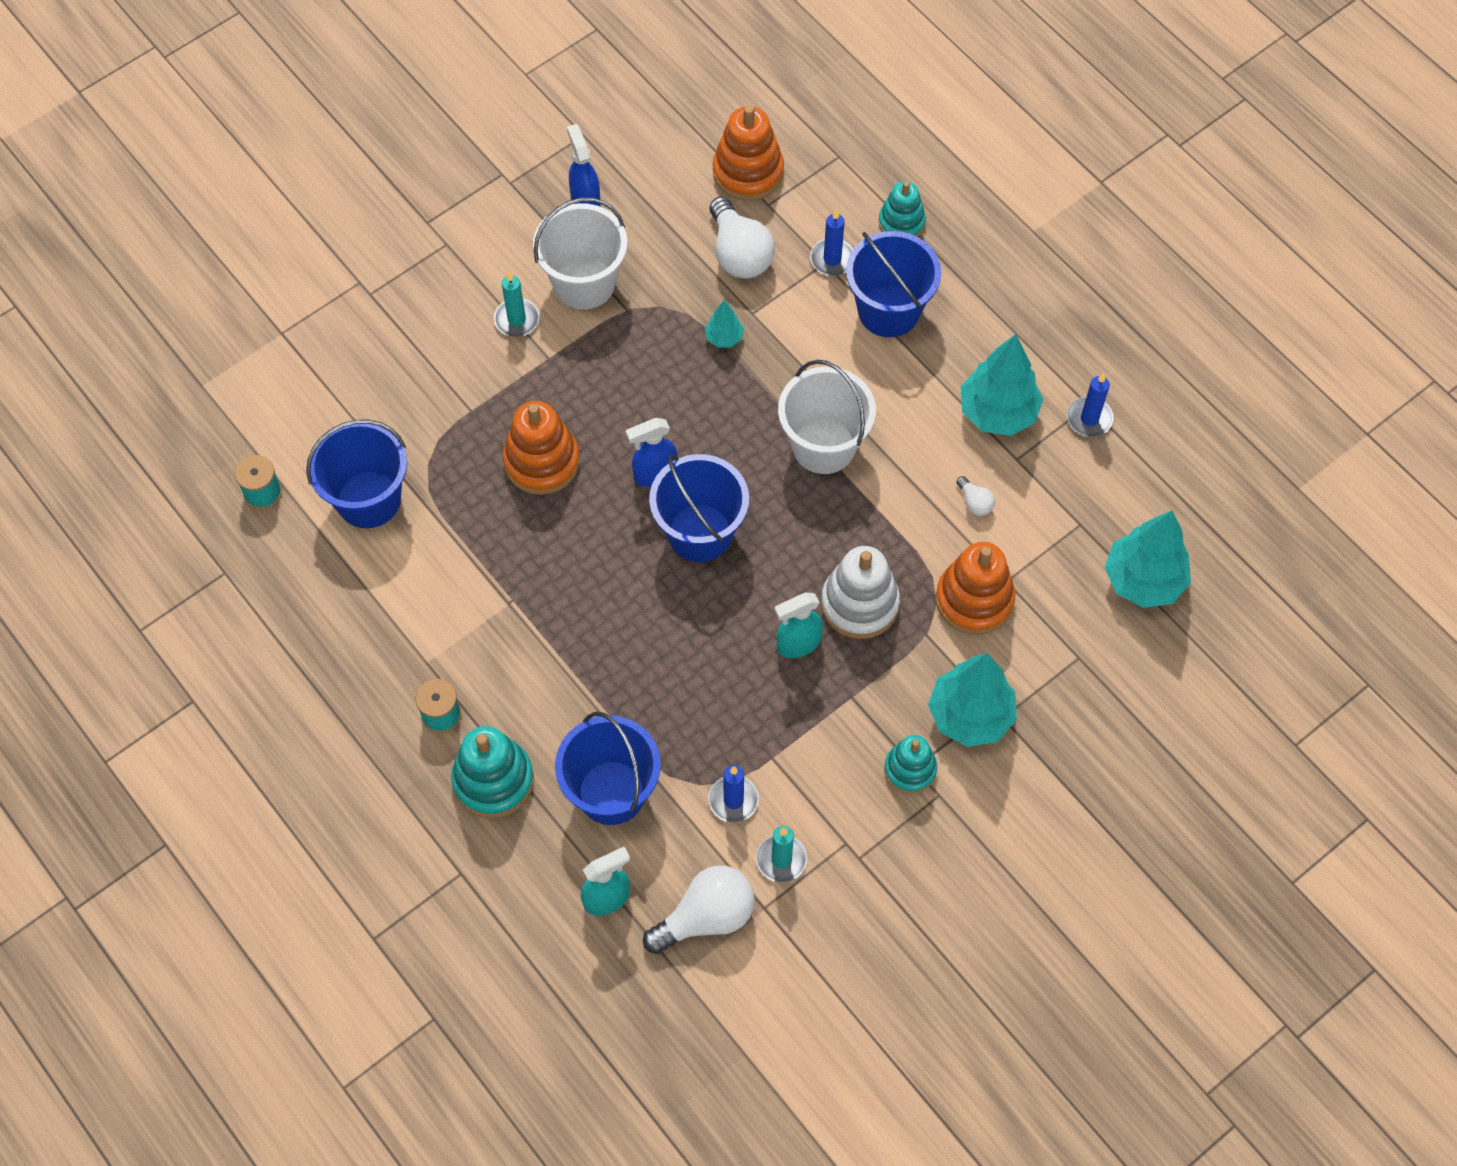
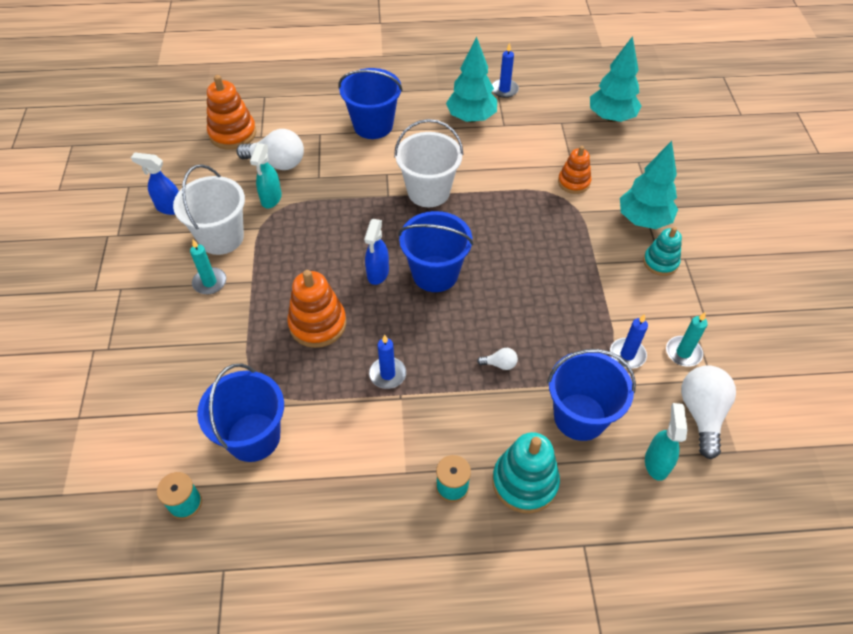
camera: 55 degrees left, 10 degrees down
(724, 338) = (321, 196): turquoise tree -> none
(798, 644) = (544, 268): turquoise spray bottle -> turquoise spray bottle (271, 199)
(832, 259) = (320, 130): blue candle -> blue candle (387, 374)
(859, 604) = (539, 228): white stacking toy -> none
(901, 223) = (328, 95): turquoise stacking toy -> none
(974, 600) = (574, 182): orange stacking toy -> orange stacking toy, size x0.65
(975, 502) = (516, 152): white light bulb -> white light bulb (500, 364)

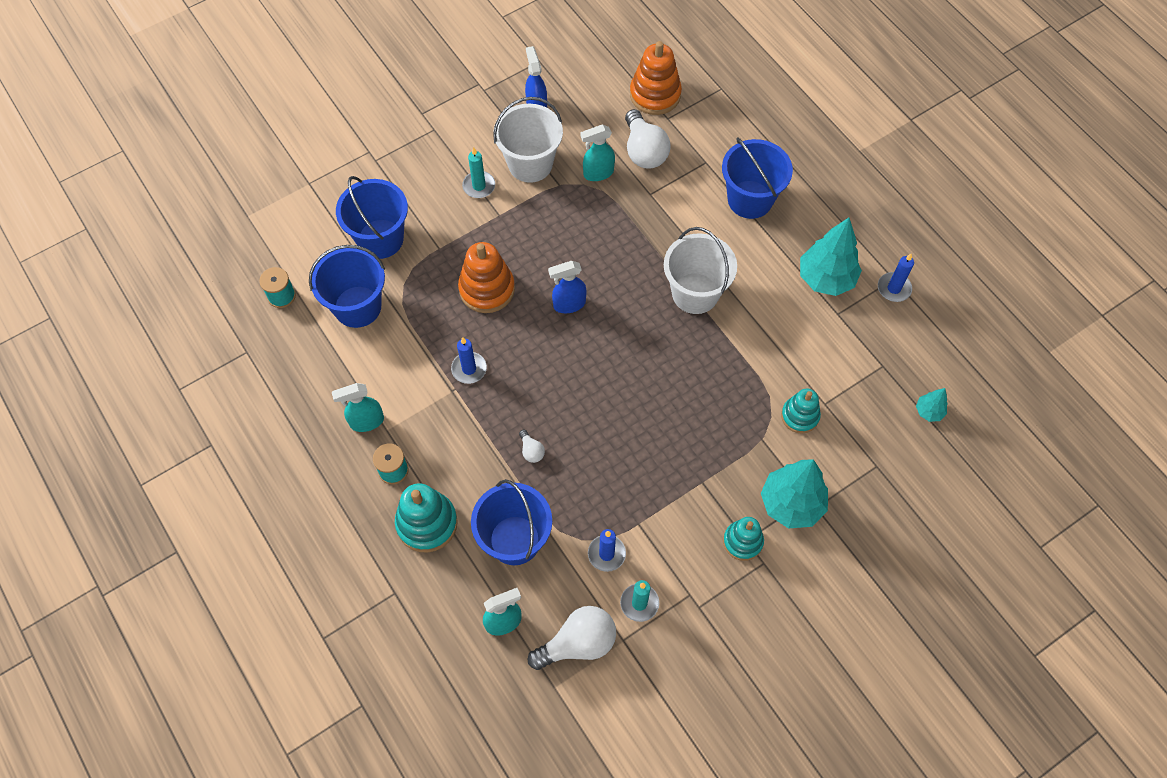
camera: 60 degrees right, 10 degrees up
(384, 487) = (366, 422): none -> turquoise spray bottle
(435, 274) = (598, 350): blue bucket -> blue bucket (380, 239)
(574, 182) = (800, 416): orange stacking toy -> turquoise stacking toy
(611, 117) = (929, 411): turquoise tree -> turquoise tree, size x0.48

